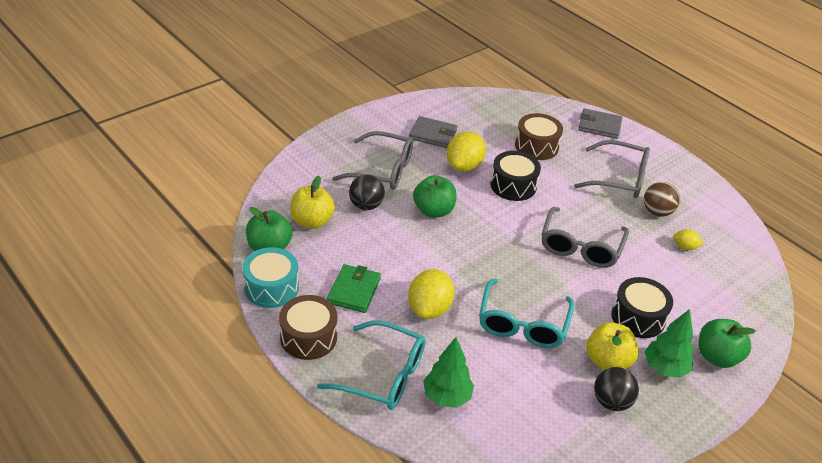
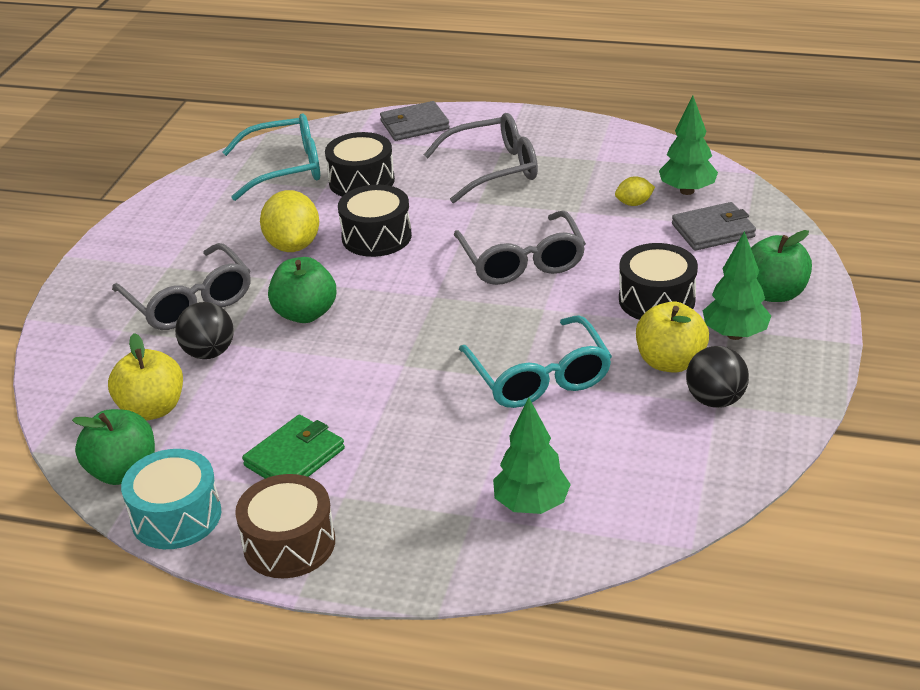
camera: 30 degrees left, 5 degrees down
(354, 291) = (294, 457): green wallet -> green wallet turned 60 degrees clockwise
(382, 170) = (189, 301): grey glasses -> grey glasses turned 75 degrees clockwise
(383, 375) = (431, 528): turquoise glasses -> turquoise glasses (285, 168)
(429, 309) = (412, 423): yellow lemon -> none
(433, 135) = (216, 230): grey wallet -> grey wallet (713, 230)
(536, 146) = (361, 181): brown drum -> black drum
(657, 212) = (569, 183): brown ball -> none
(727, 257) = (687, 191): none -> green tree

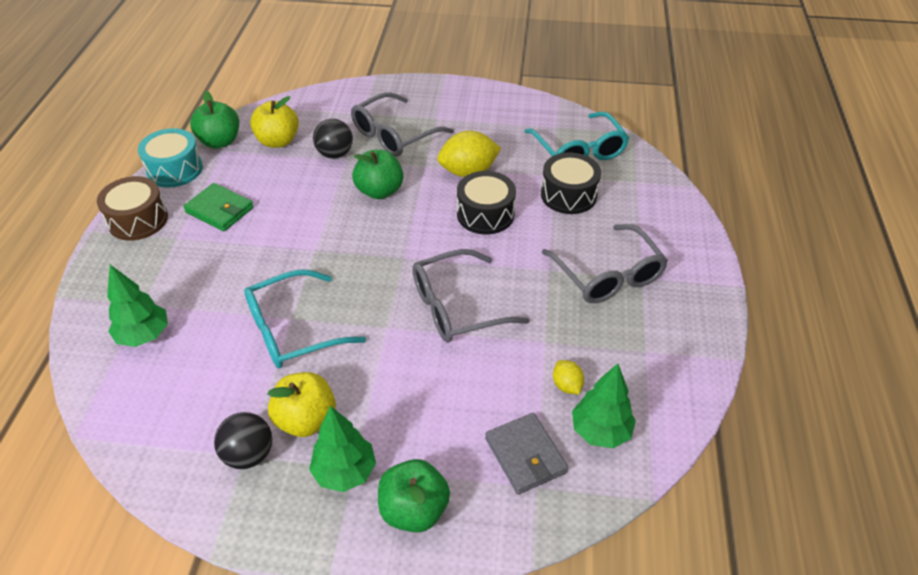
camera: 80 degrees right, 10 degrees up
(414, 125) = (672, 215): grey wallet -> none
(656, 300) = (401, 408): black drum -> none

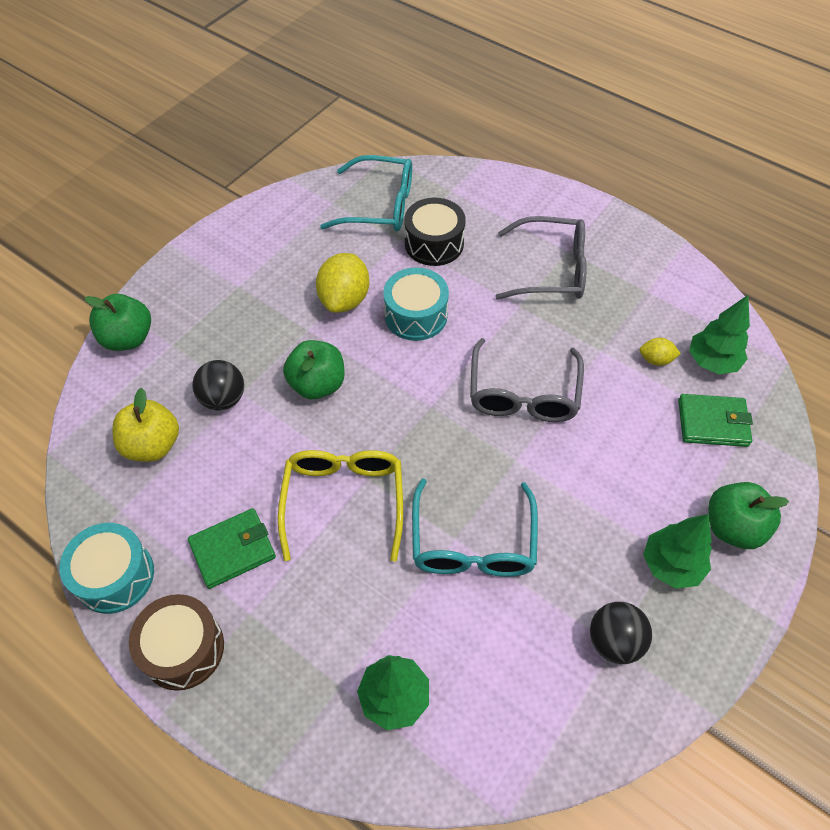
camera: 60 degrees left, 10 degrees up
(220, 141) = (100, 506): green apple -> green apple (128, 338)
(289, 245) = (344, 500): none -> yellow glasses
(306, 419) = (595, 574): yellow apple -> none
(394, 135) = (235, 333): grey glasses -> none
(485, 214) = (416, 315): black drum -> turquoise drum
(525, 455) = (712, 423): grey wallet -> green wallet

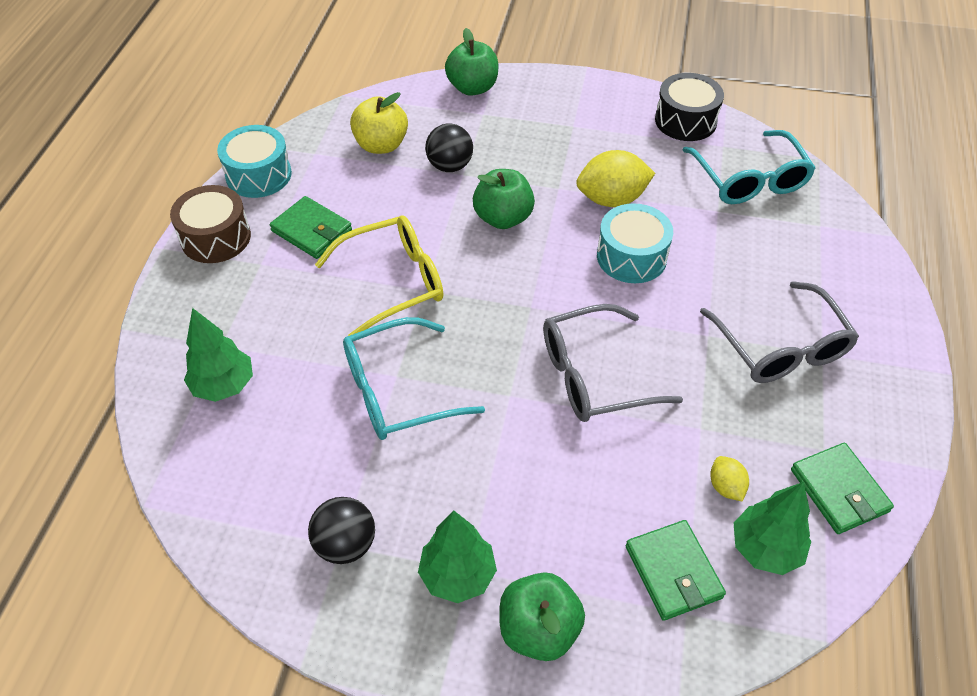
camera: 65 degrees right, 5 degrees down
(434, 243) = (735, 237): black drum -> black drum (685, 121)
(681, 300) = (839, 490): none -> green wallet

